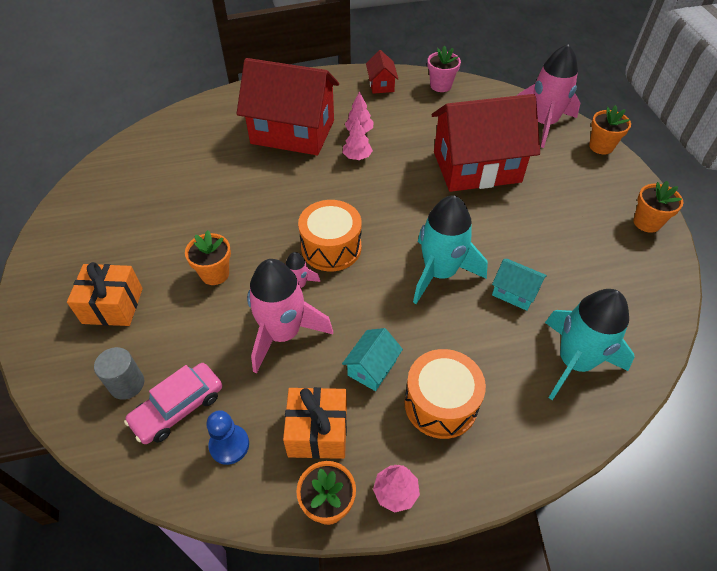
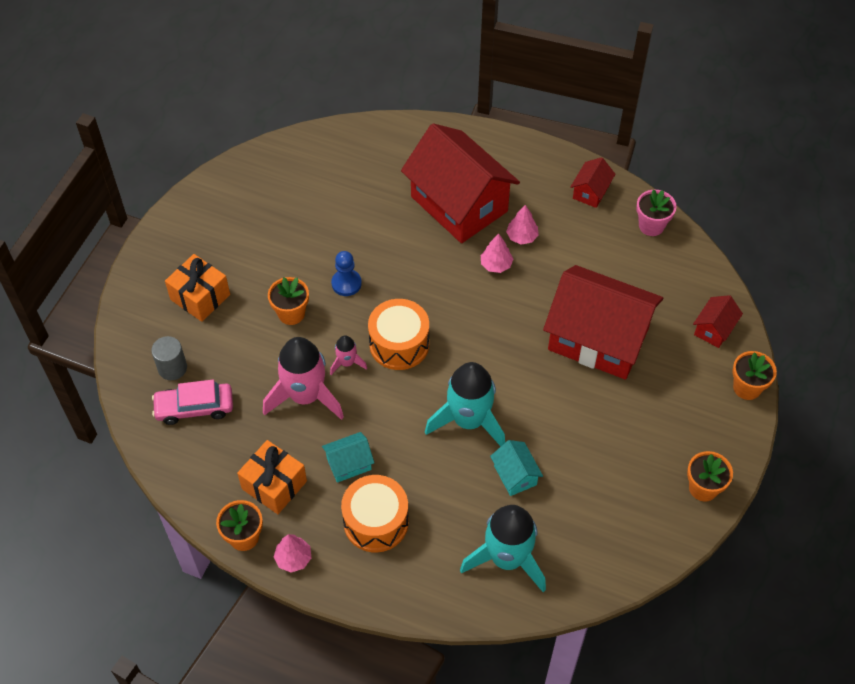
camera: 35 degrees right, 5 degrees up
(229, 445) = (210, 455): blue pawn -> blue pawn (346, 283)
(543, 124) = (714, 329): pink rocket -> red house

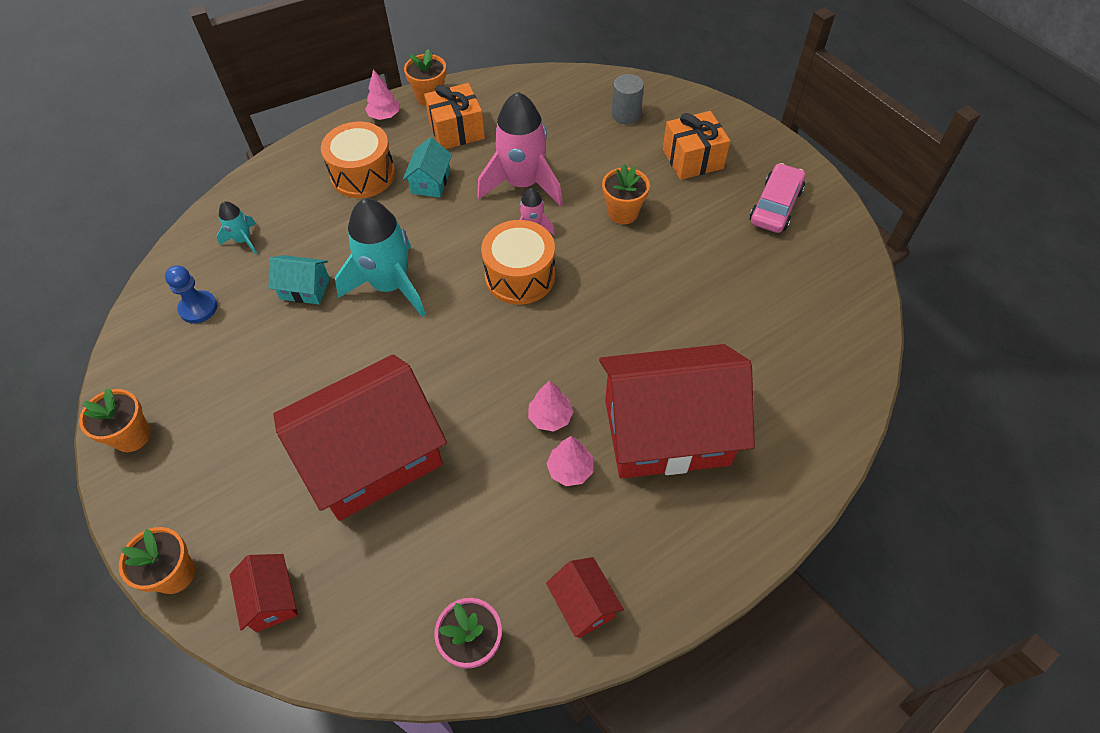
camera: 125 degrees right, 0 degrees up
(194, 407) = (573, 113): pink car -> pink car (775, 206)
(346, 283) = (627, 270): blue pawn -> blue pawn (198, 308)
(507, 558) = (243, 240): turquoise rocket -> turquoise rocket, size x0.47

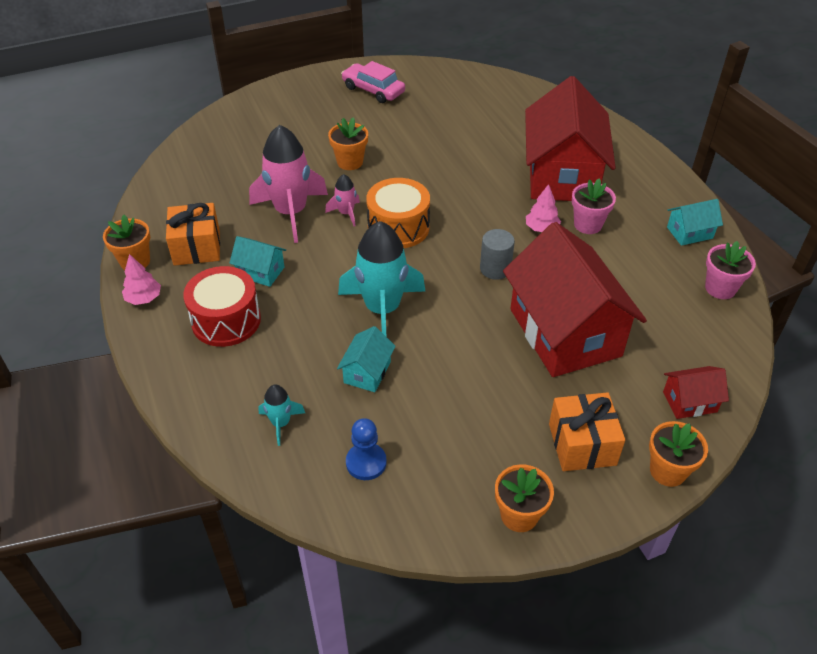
camera: 80 degrees left, 10 degrees down
(363, 174) = (226, 320): orange drum -> red drum
(570, 470) = (588, 224): pink tree -> pink flower pot
(583, 604) = (689, 233): red house -> turquoise house
(626, 114) = (235, 142): grey cylinder -> grey cylinder (495, 269)
(692, 159) = (306, 117): orange gift -> orange gift (582, 444)

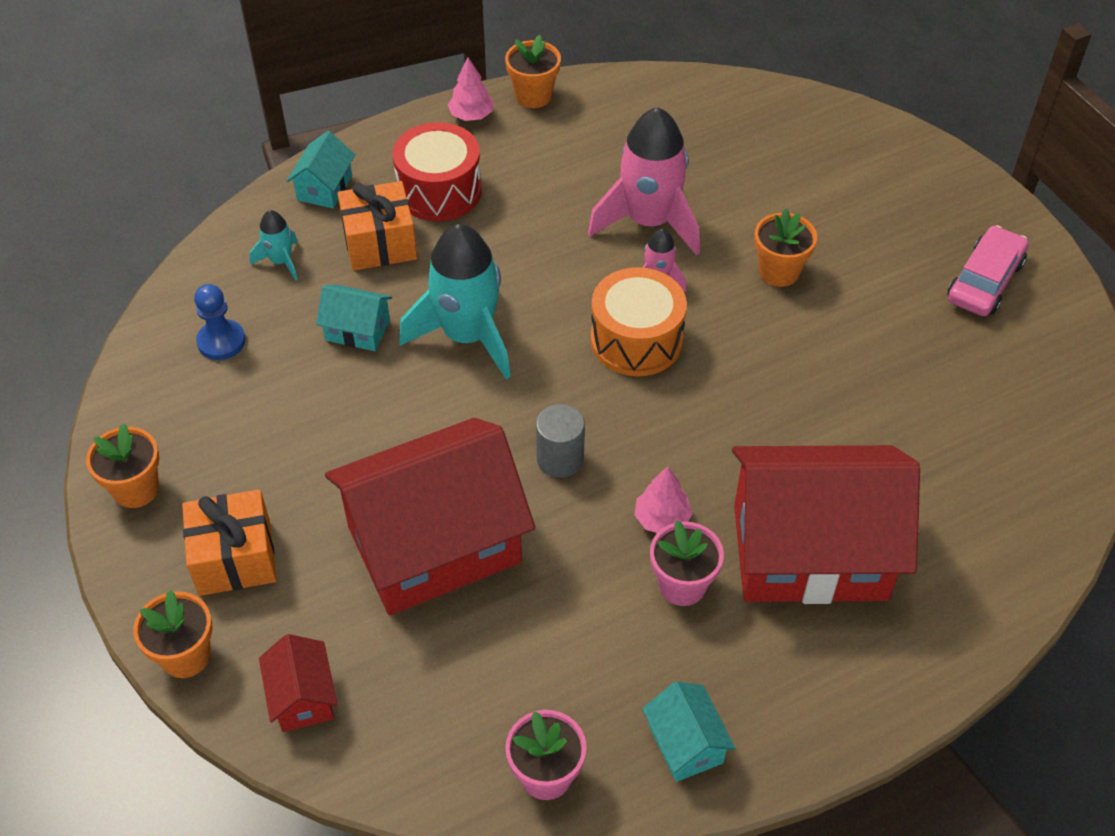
camera: 85 degrees right, 5 degrees up
(197, 247) = (566, 143): orange gift -> orange gift (380, 243)
(260, 272) = (527, 208): turquoise house -> turquoise house (324, 188)

